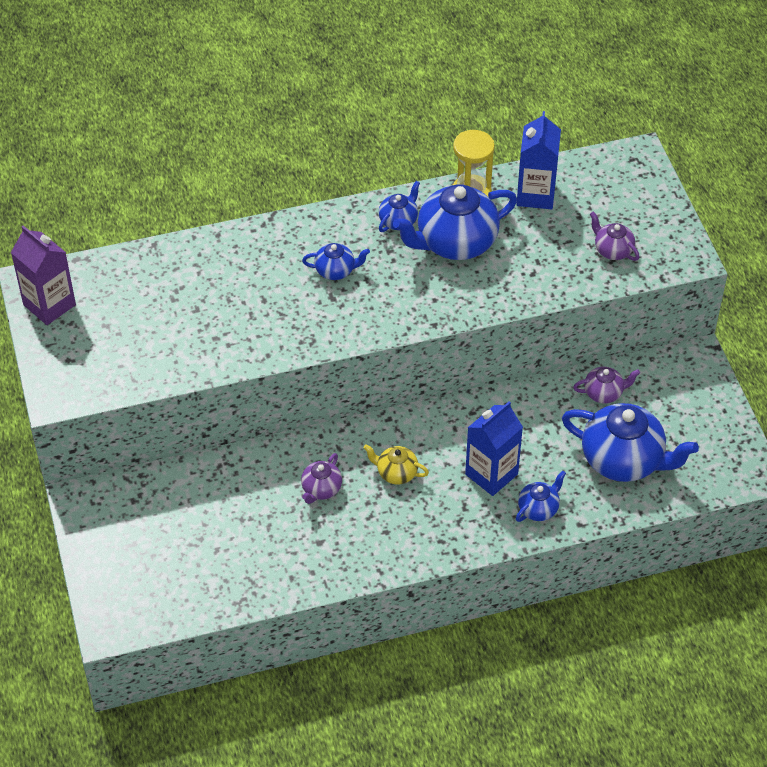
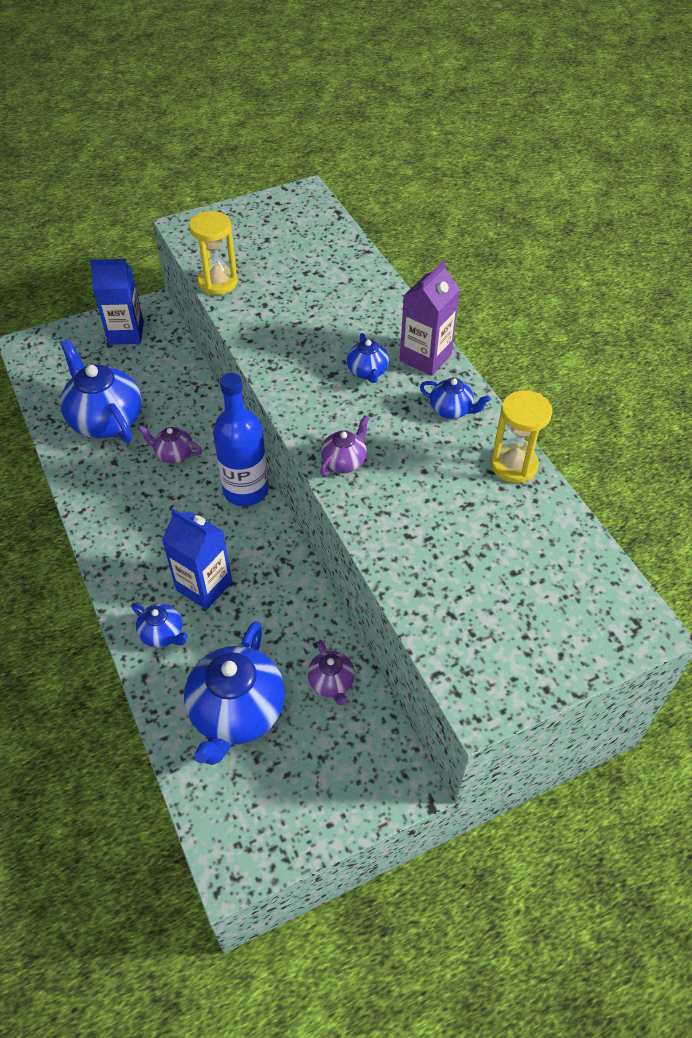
camera: 80 degrees right, 0 degrees up
(49, 305) = (283, 206): purple carton -> purple carton (425, 357)
(168, 374) = (218, 282): none -> yellow hourglass
(383, 433) = (246, 490): none -> blue bottle
(396, 473) = (198, 507): yellow teapot -> none
(455, 243) = (434, 460): blue teapot -> blue teapot (105, 420)
(535, 194) = (534, 525): blue carton -> blue carton (126, 333)
(612, 250) = (468, 613): purple teapot -> purple teapot (344, 461)

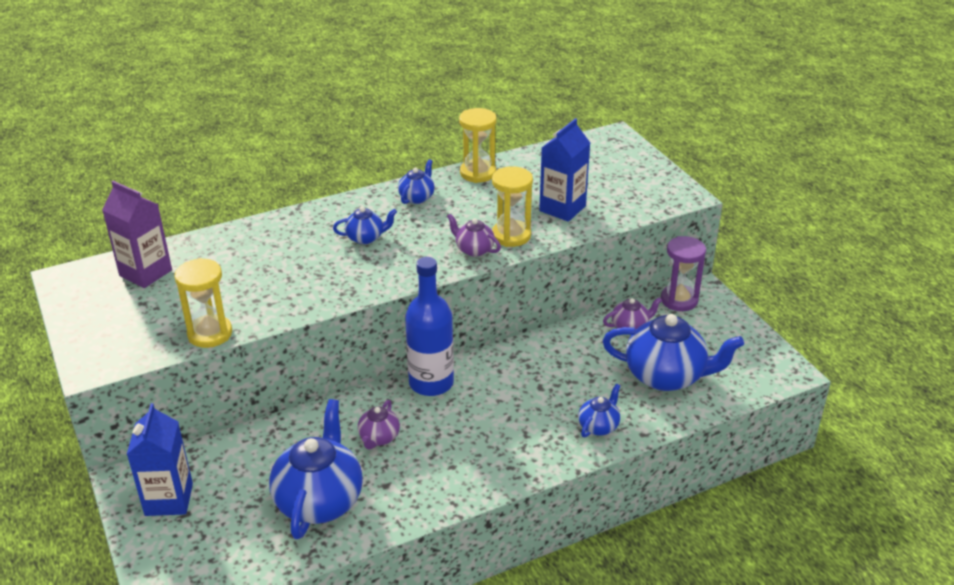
camera: 90 degrees left, 15 degrees down
(105, 420) = (319, 500): blue teapot -> blue teapot turned 135 degrees clockwise
(204, 586) = (544, 403): blue carton -> blue carton (562, 208)
(373, 496) = (511, 236): none -> yellow hourglass
(387, 748) = (679, 300): none -> purple hourglass
(425, 357) = (351, 208): purple carton -> purple carton (145, 273)

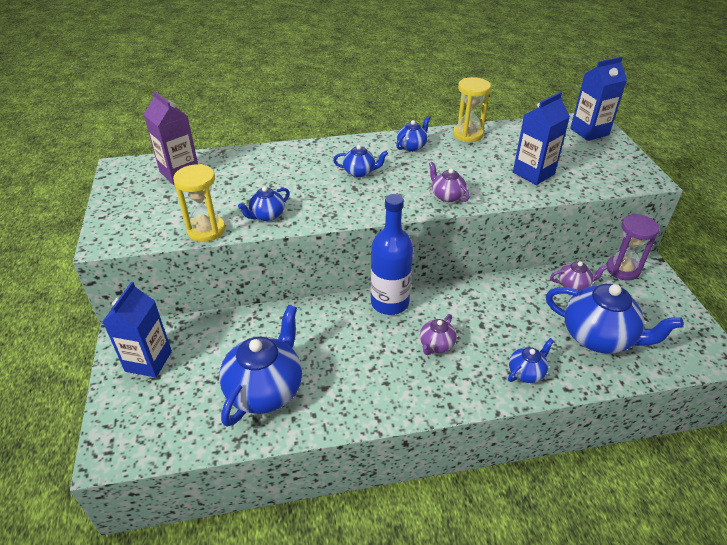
camera: 15 degrees right, 5 degrees up
(275, 305) = (267, 215): none -> blue teapot
(379, 438) = (332, 343): purple teapot -> purple teapot (436, 345)
(511, 236) = (482, 189): yellow hourglass -> none
(614, 150) = (589, 132): none -> blue carton

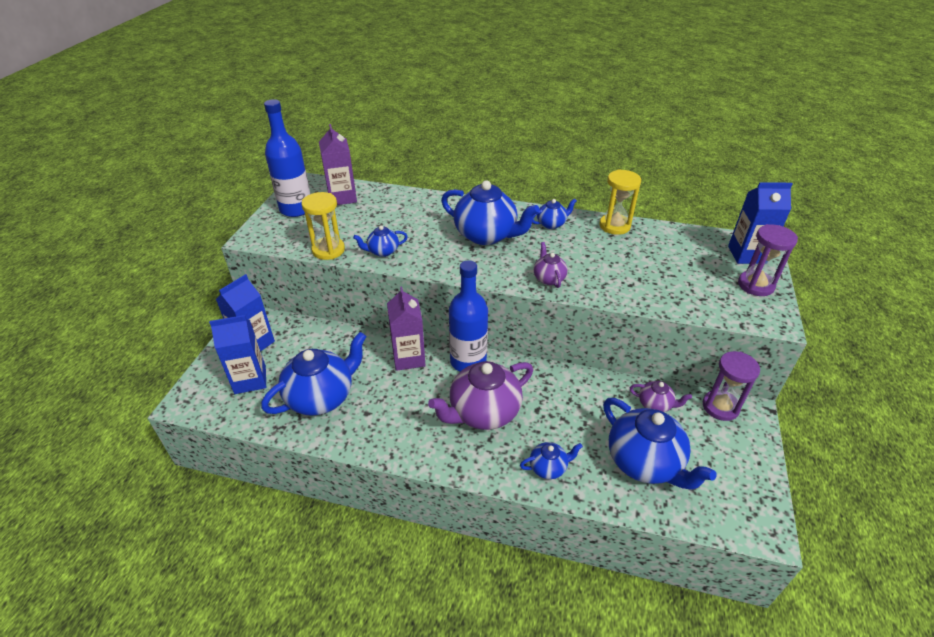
camera: 25 degrees right, 0 degrees up
(135, 198) = (296, 209): none -> blue bottle
(329, 319) = (408, 358): none -> purple carton
(360, 172) = (486, 235): blue teapot -> blue teapot, size x2.04
(436, 345) = (483, 412): purple teapot -> purple teapot, size x2.04
(533, 173) = (651, 280): blue carton -> blue carton (250, 380)
(614, 155) = (755, 285): none -> purple hourglass

